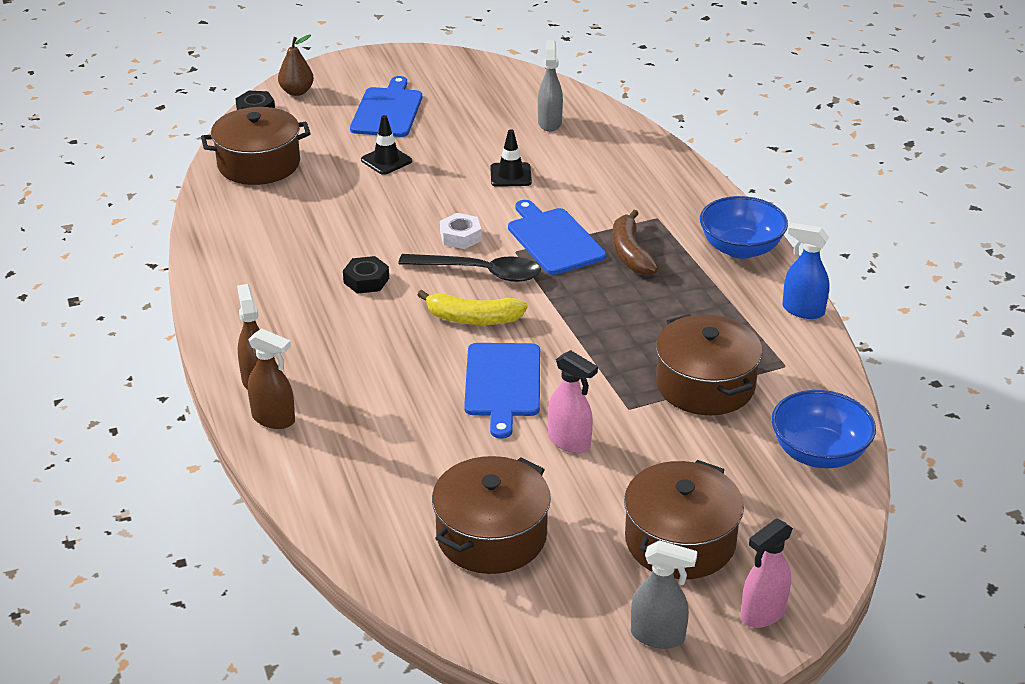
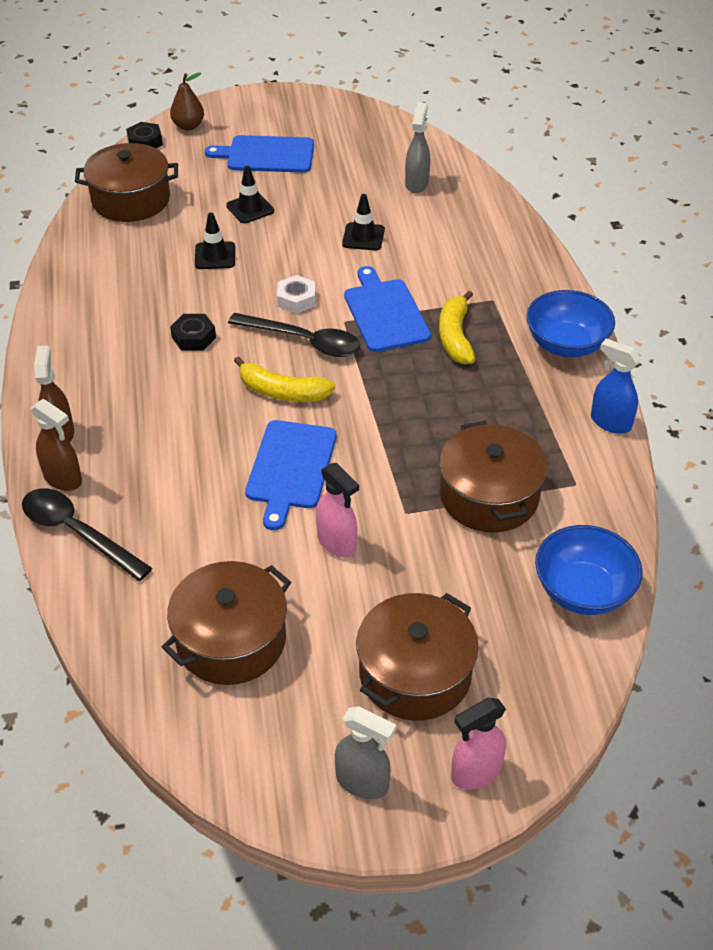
camera: 10 degrees right, 10 degrees up
(305, 463) = (77, 533): none -> black spoon
(364, 206) = (215, 256): none -> black traffic cone
(387, 111) = (267, 155): blue cutting board -> blue cutting board turned 105 degrees counterclockwise
(630, 253) = (455, 337): brown banana -> yellow banana

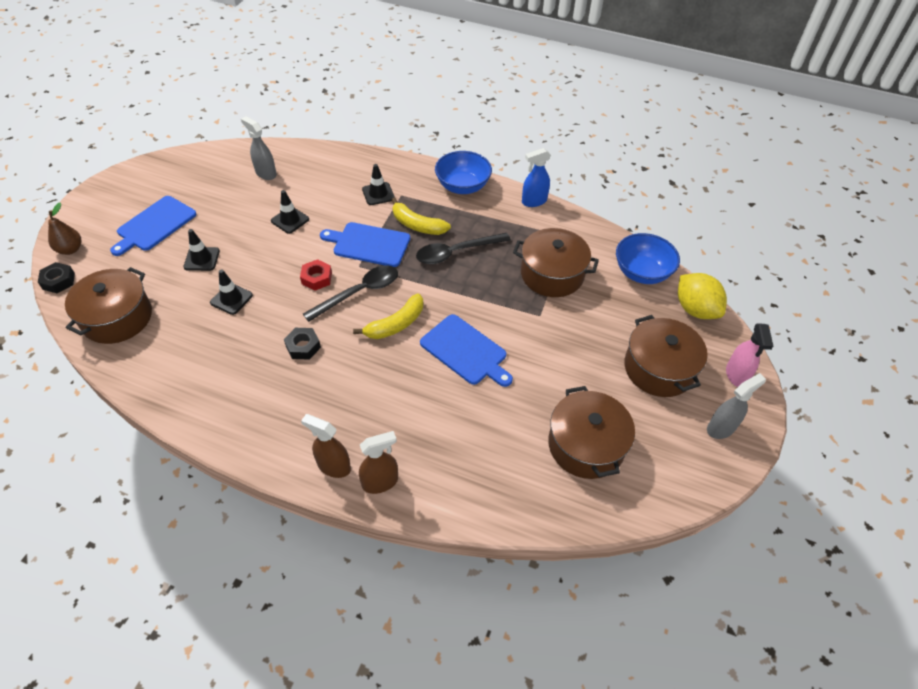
camera: 60 degrees left, 5 degrees up
(77, 533) = (439, 494): black spoon -> black spoon (456, 252)
(296, 299) = (317, 278): white nut -> red nut
(337, 543) = (542, 357): pink spray bottle -> none
(475, 281) = (378, 194): none -> black traffic cone
(565, 680) = (695, 309): none -> yellow lemon

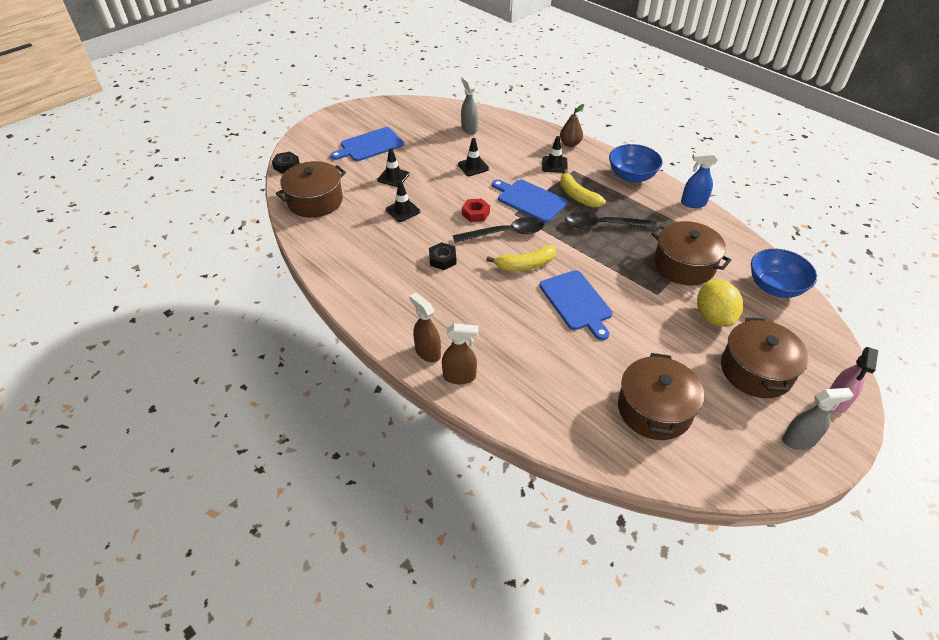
camera: 25 degrees right, 5 degrees down
(70, 249) = (303, 147): brown pear -> brown pear (570, 144)
(695, 309) = (817, 333): yellow lemon -> yellow lemon (713, 317)

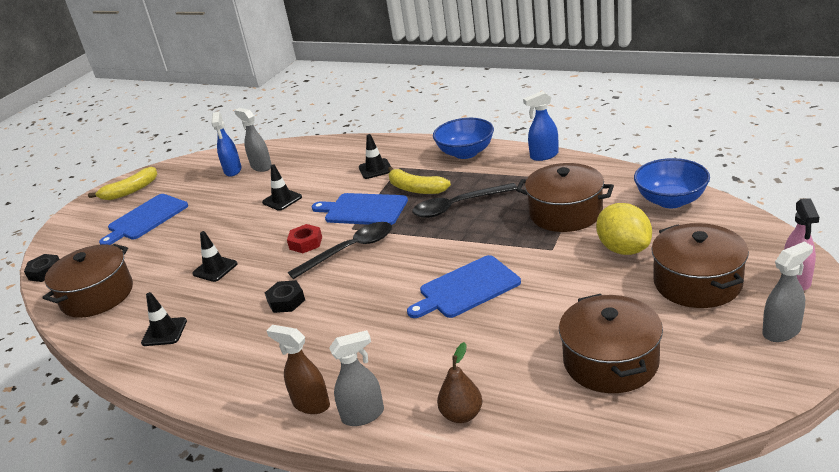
camera: 15 degrees left, 15 degrees down
(393, 177) = (189, 240): black traffic cone -> black traffic cone (164, 332)
(447, 124) = (233, 170): none -> blue spray bottle
(459, 376) = (363, 415): brown spray bottle -> grey spray bottle
(525, 265) = (388, 272): yellow banana -> yellow banana (130, 191)
(570, 144) = (383, 145): brown pear -> brown pear (462, 415)
(576, 302) = (466, 288): blue cutting board -> blue cutting board turned 105 degrees clockwise

